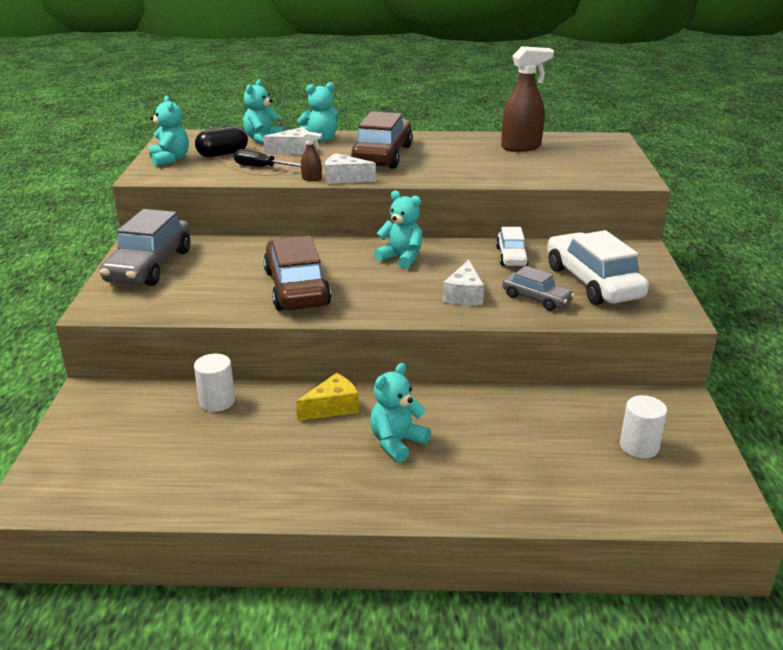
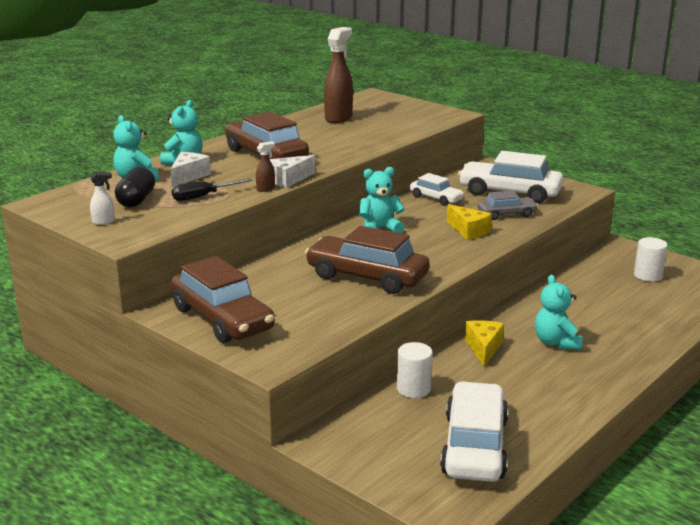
camera: 50 degrees left, 5 degrees down
(149, 266) = (222, 319): grey car -> brown car
(149, 469) = (474, 446): none -> white car
(170, 160) = (104, 222): turquoise teddy bear -> white spray bottle
(464, 295) = (468, 231): white cheese -> yellow cheese

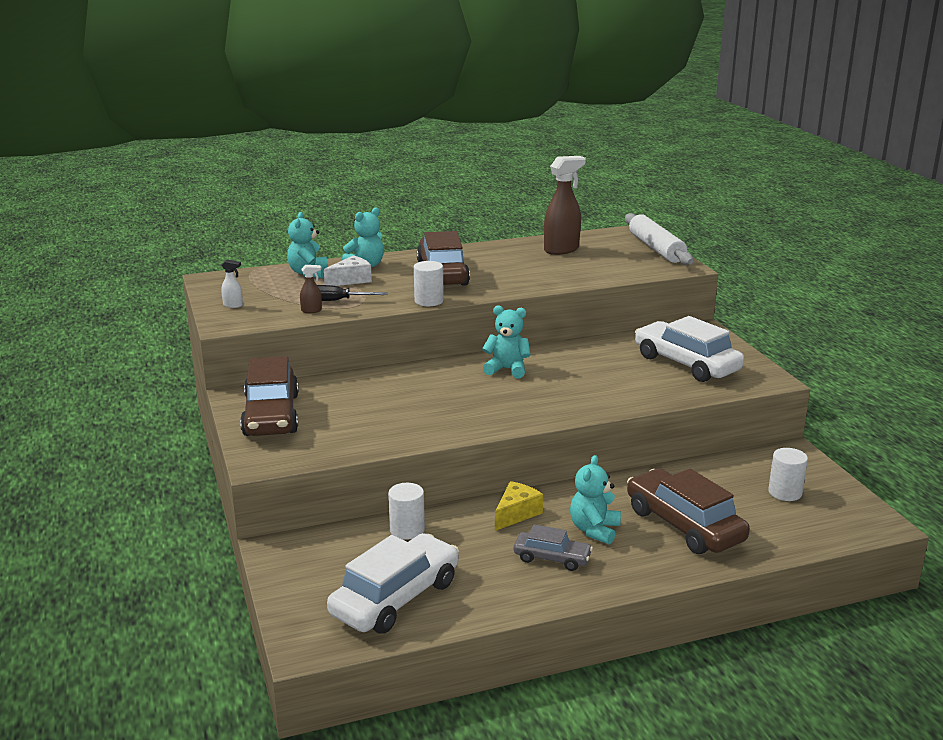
camera: 30 degrees right, 0 degrees up
(136, 200) = (282, 292): black capsule -> none
(266, 188) = (397, 305): brown spray bottle -> brown spray bottle (311, 310)
(288, 180) = (429, 301): white cheese -> white cylinder
(367, 277) = (435, 411): brown car -> brown car (684, 525)
(412, 104) = (656, 248): none -> white rolling pin
(436, 198) = (602, 352): white car -> none
(468, 231) = (589, 392): yellow cheese -> none
(506, 214) = (651, 385): grey car -> grey car (552, 558)

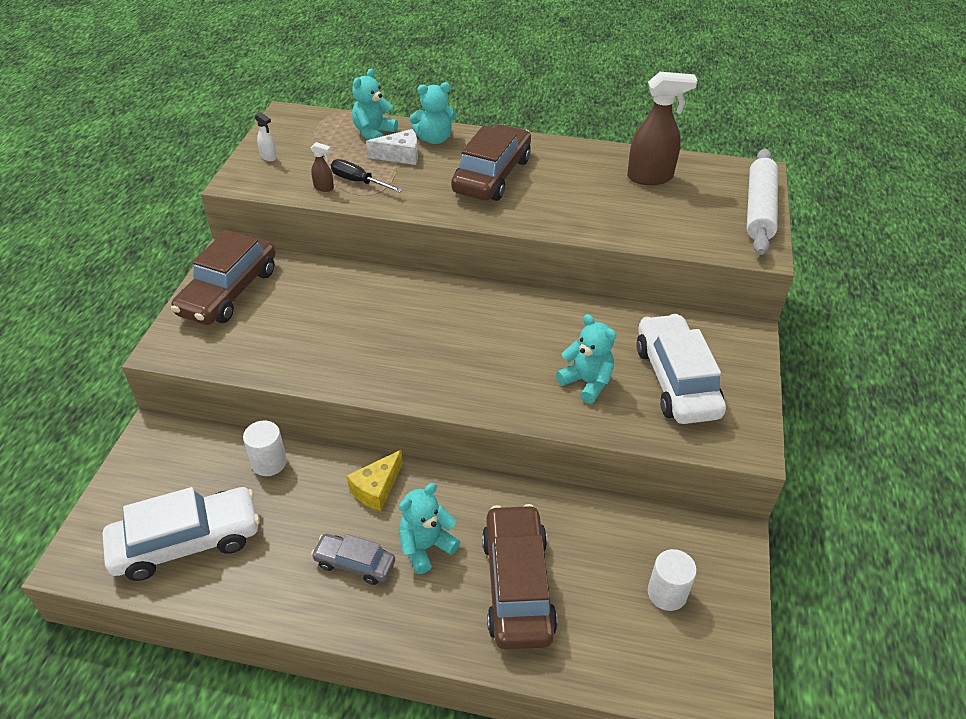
camera: 30 degrees right, 20 degrees up
(429, 301) = (439, 212): white cylinder -> none
(507, 369) = (484, 314): turquoise teddy bear -> turquoise teddy bear (587, 382)
(516, 514) = (376, 489): yellow cheese -> yellow cheese turned 150 degrees clockwise
(552, 558) = (354, 563): grey car -> grey car turned 150 degrees clockwise

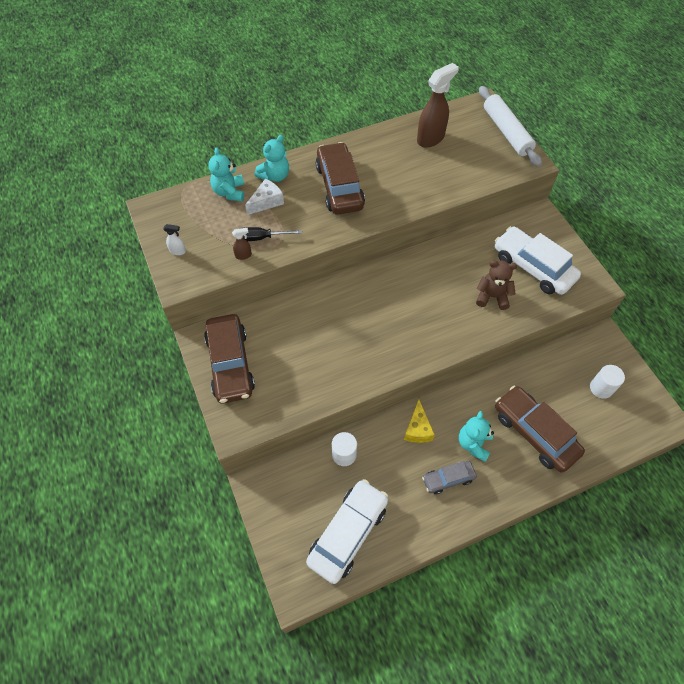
camera: 35 degrees left, 15 degrees up
(587, 382) = (492, 296): turquoise teddy bear -> brown teddy bear

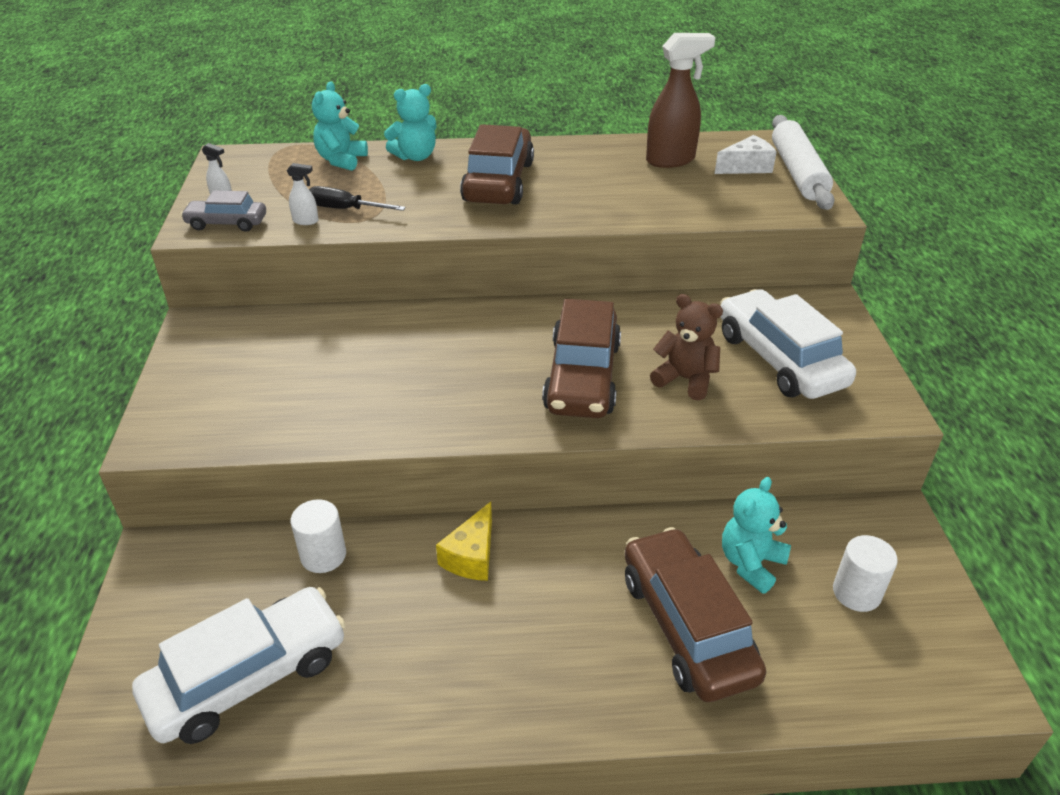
camera: 20 degrees right, 20 degrees down
(230, 364) = (213, 361): brown car -> brown car (582, 376)
(243, 255) = (306, 221): brown spray bottle -> white spray bottle
(266, 202) = (383, 178): white cheese -> white cheese (746, 167)
(448, 479) = (480, 649): grey car -> grey car (227, 223)
(473, 444) = (560, 608): turquoise teddy bear -> turquoise teddy bear (750, 563)

